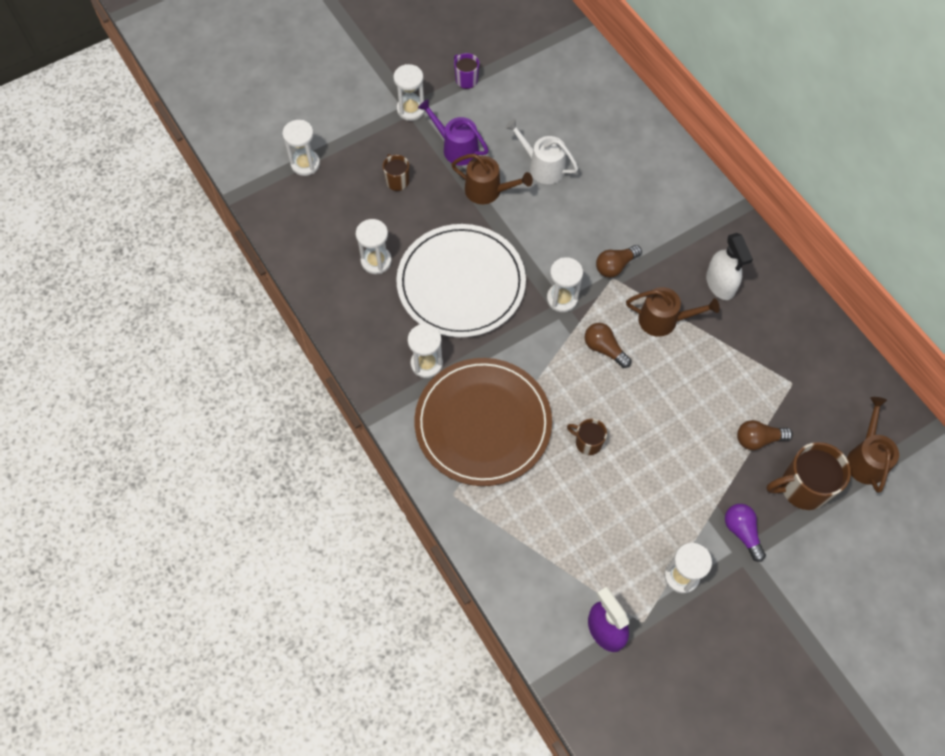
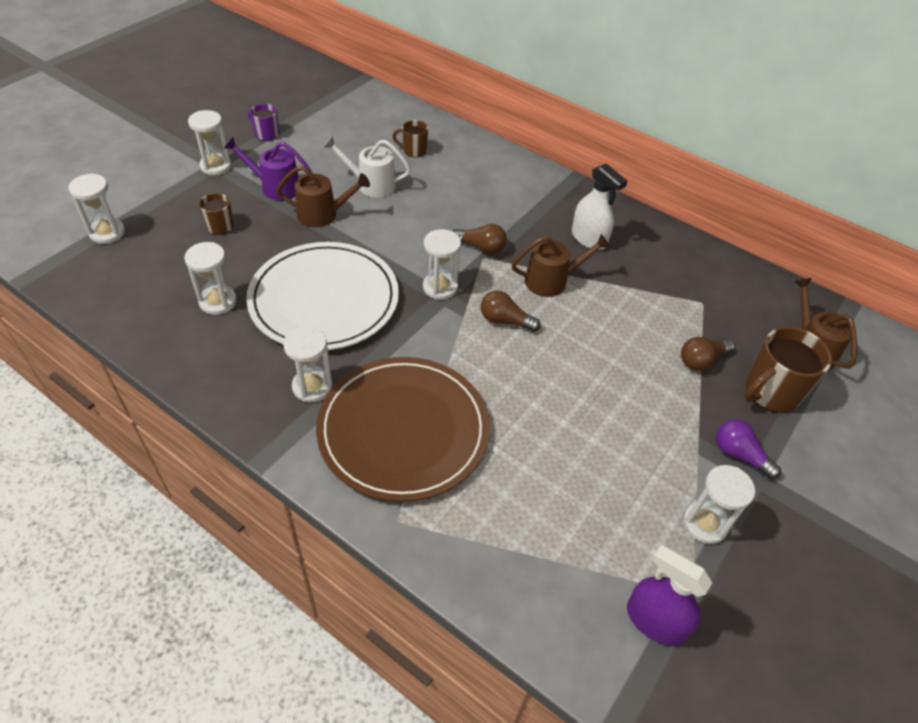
camera: 25 degrees left, 15 degrees down
(587, 442) = (531, 415): brown mug -> brown mug (413, 151)
(615, 266) = (481, 247): brown light bulb -> brown light bulb turned 105 degrees counterclockwise

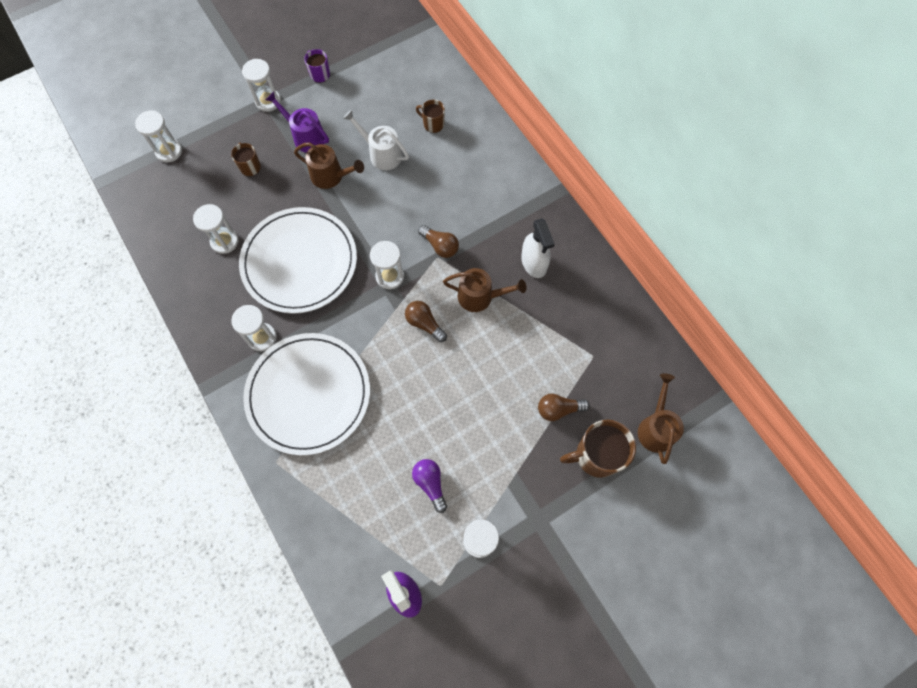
camera: 25 degrees right, 20 degrees up
(403, 430) = (308, 394): brown plate -> white plate
(739, 455) = (538, 498): purple light bulb -> purple light bulb (430, 484)

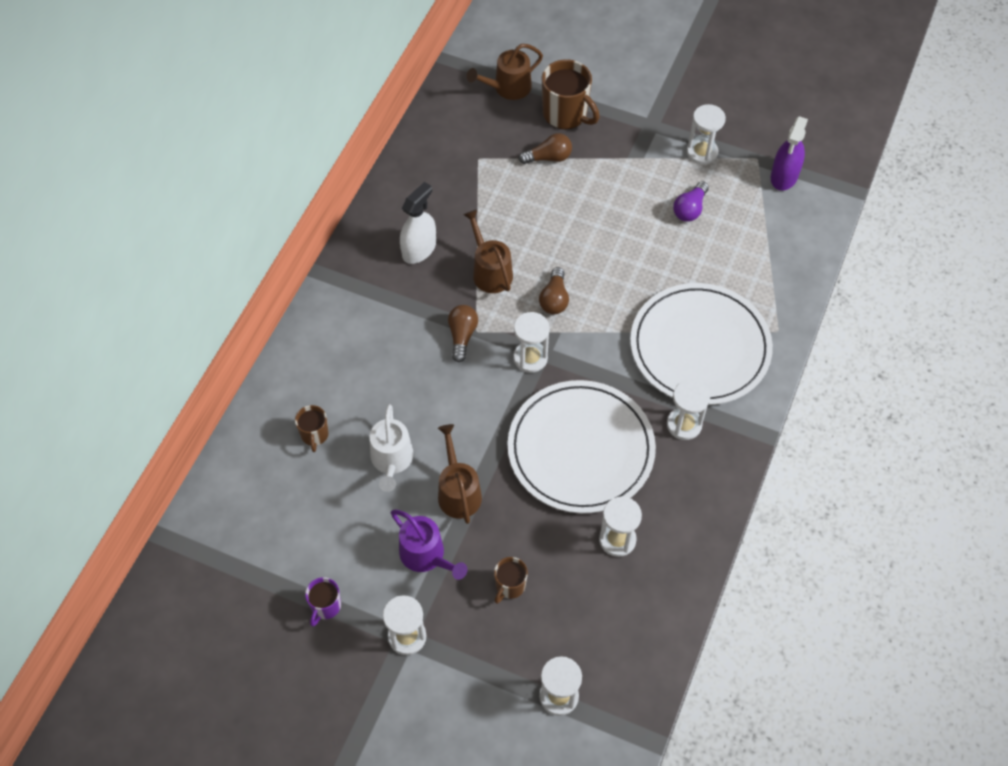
camera: 125 degrees left, 10 degrees down
(306, 137) = (426, 555): purple watering can -> purple watering can turned 45 degrees counterclockwise
(558, 409) = (548, 158): brown light bulb -> brown light bulb turned 60 degrees counterclockwise

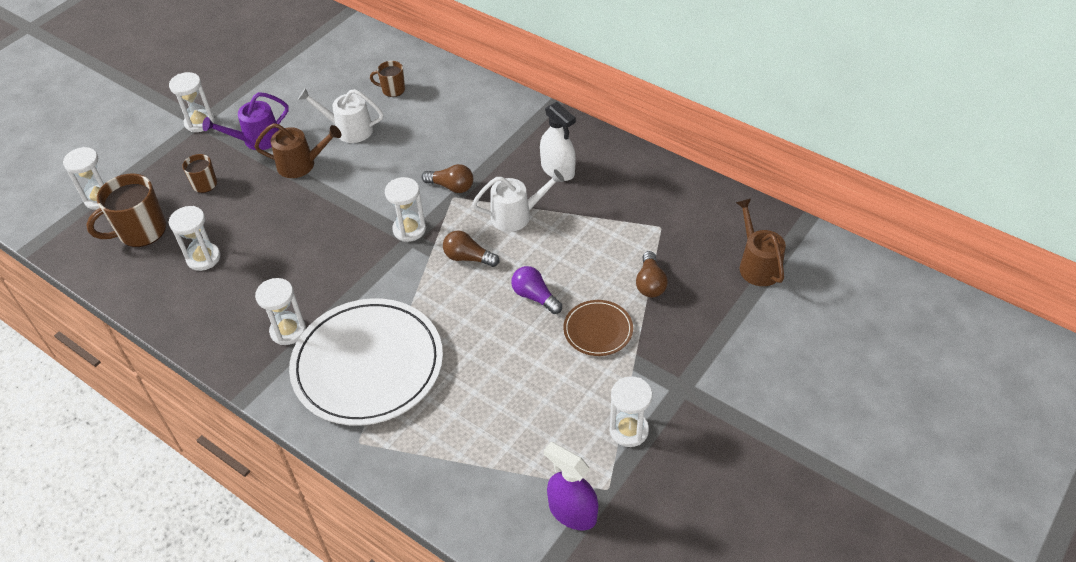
camera: 105 degrees right, 10 degrees down
(325, 606) = (248, 84): purple mug -> none
(490, 271) = (516, 215): brown watering can -> white watering can
(566, 114) = (711, 309): brown mug -> brown mug (141, 231)
(581, 449) = (300, 249): white plate -> none
(610, 186) = (598, 330): none -> brown plate
(690, 209) = (547, 398): purple light bulb -> purple light bulb (535, 296)

